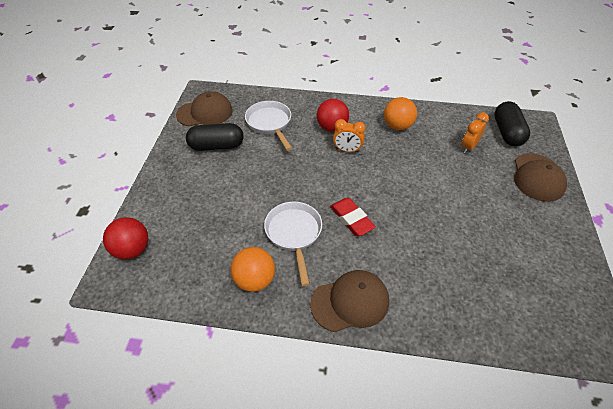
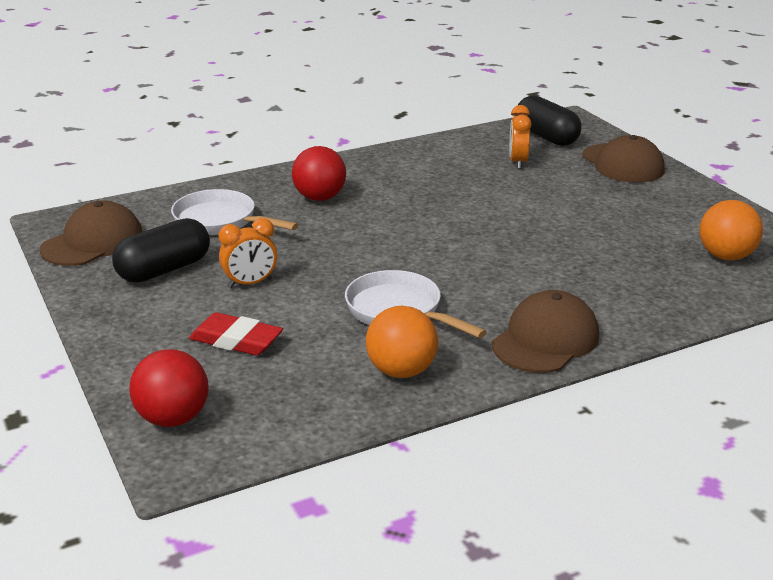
camera: 35 degrees left, 20 degrees down
(347, 150) = (369, 212): orange clock -> orange clock (250, 283)
(351, 219) = (456, 271): red eraser -> red eraser (236, 340)
(397, 126) = (407, 170): orange ball -> orange ball (725, 256)

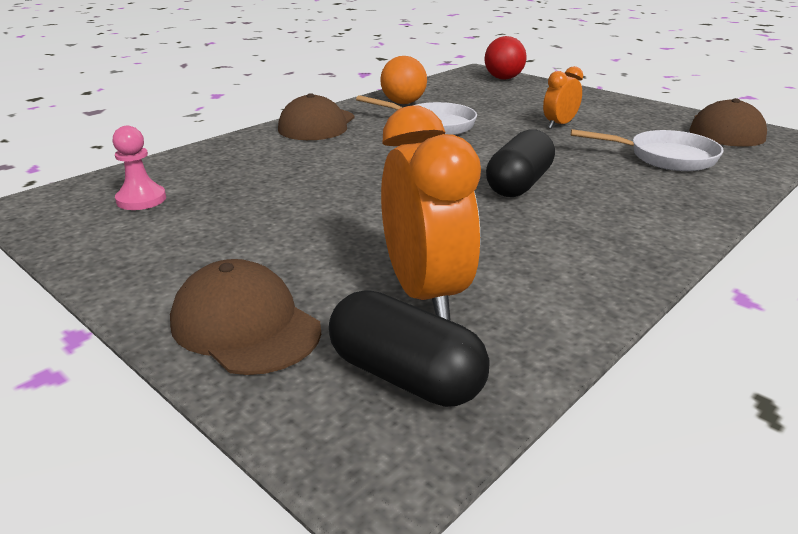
camera: 160 degrees right, 0 degrees up
(164, 270) = (634, 123): black capsule -> black capsule (519, 184)
(236, 340) = (519, 102): red eraser -> none
(319, 198) = (616, 193): red ball -> none
(517, 162) = (425, 293): orange clock -> orange clock, size x1.89
(725, 256) = (141, 199): orange ball -> pink pawn

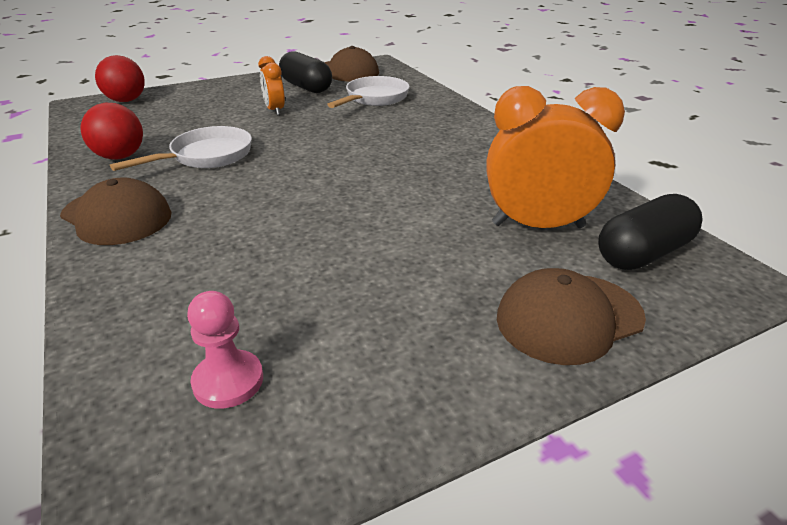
camera: 70 degrees left, 5 degrees up
(403, 103) = (120, 157): orange ball -> red ball
(519, 184) = (378, 152): black capsule -> black capsule (306, 87)

